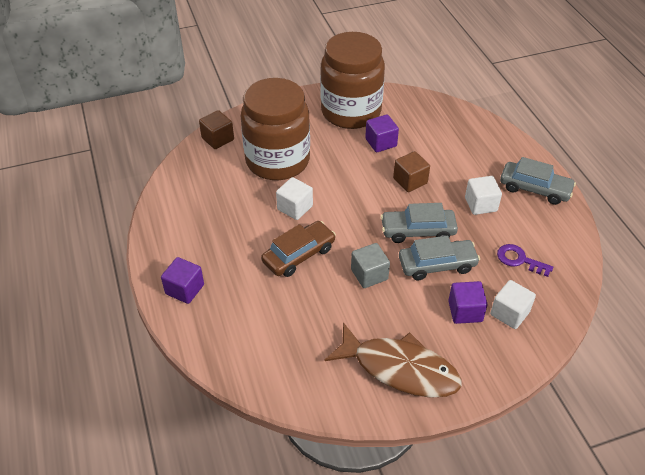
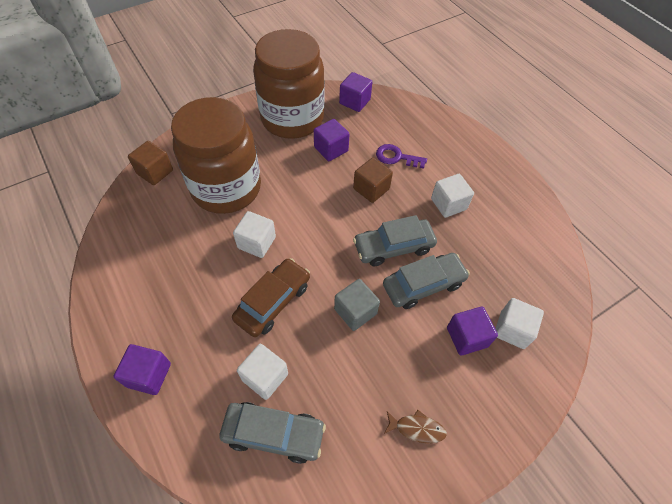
camera: 15 degrees left, 10 degrees up
(279, 308) = (265, 377): none -> white cube
(399, 369) = (417, 428): brown fish -> brown fish, size x0.40
(414, 105) = (354, 101): none -> purple cube
(519, 260) = (504, 262): purple key -> purple key (396, 157)
(535, 189) = (495, 177): grey car -> grey car (273, 434)

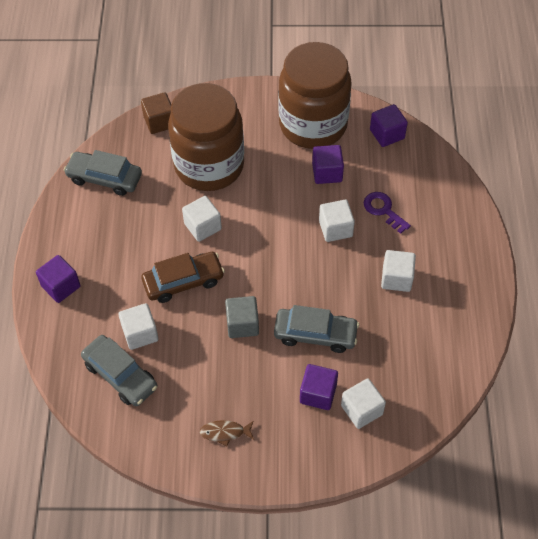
camera: 35 degrees right, 0 degrees up
(371, 189) = (335, 228): brown cube -> white cube
(393, 247) = (315, 290): grey car -> grey car (104, 178)
(417, 428) = (225, 432): brown fish -> brown fish turned 135 degrees clockwise

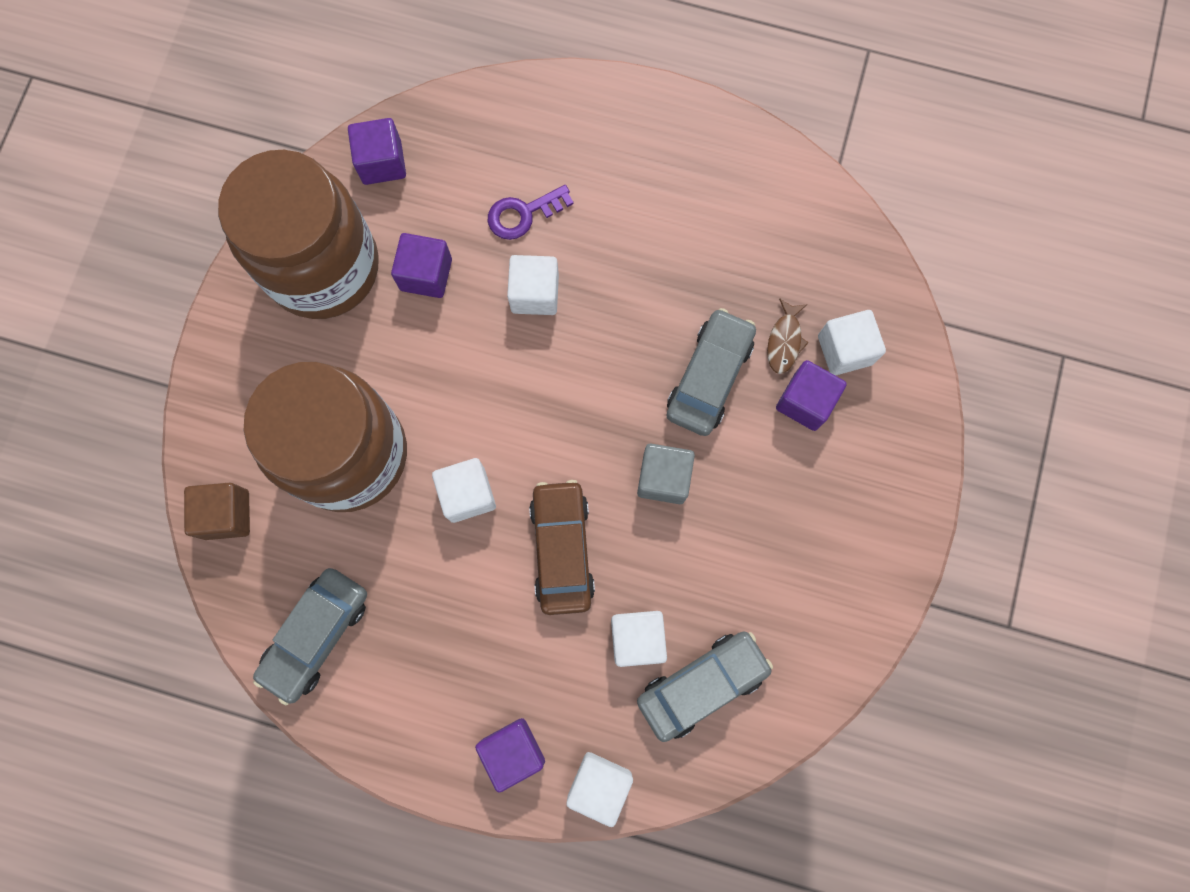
camera: 75 degrees left, 20 degrees up
(225, 432) = (834, 549): brown fish -> brown fish (784, 341)
(396, 278) = (648, 235): white cube -> white cube (599, 784)

